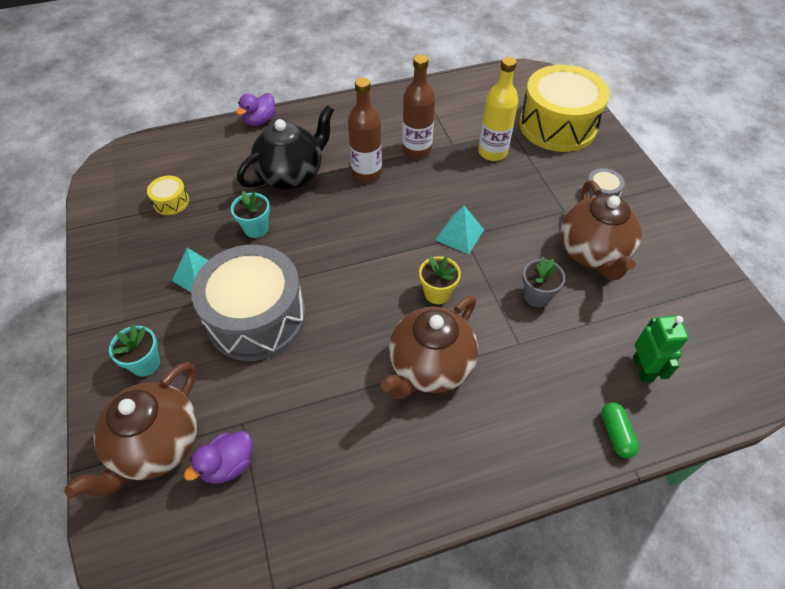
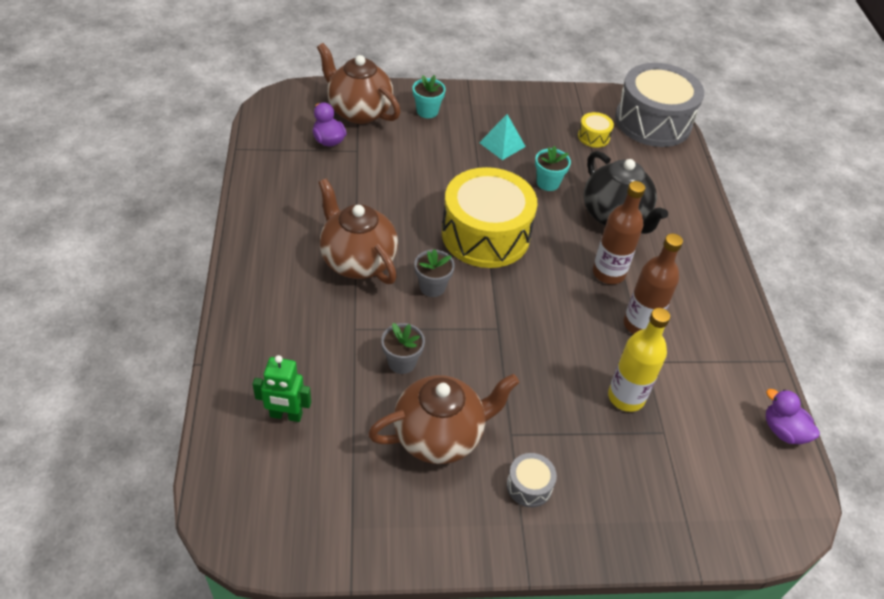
camera: 100 degrees right, 5 degrees down
(256, 317) = (448, 169): grey drum -> grey drum (653, 122)
(260, 120) = (705, 207): purple duck -> purple duck (783, 431)
(437, 293) = (432, 287): yellow flower pot -> grey flower pot
(459, 235) = (500, 325): turquoise pyramid -> none
(557, 125) = (671, 492): yellow drum -> yellow drum (485, 234)
(592, 253) = (440, 436): brown teapot -> brown teapot turned 150 degrees clockwise
(616, 434) = (237, 364): green capsule -> none

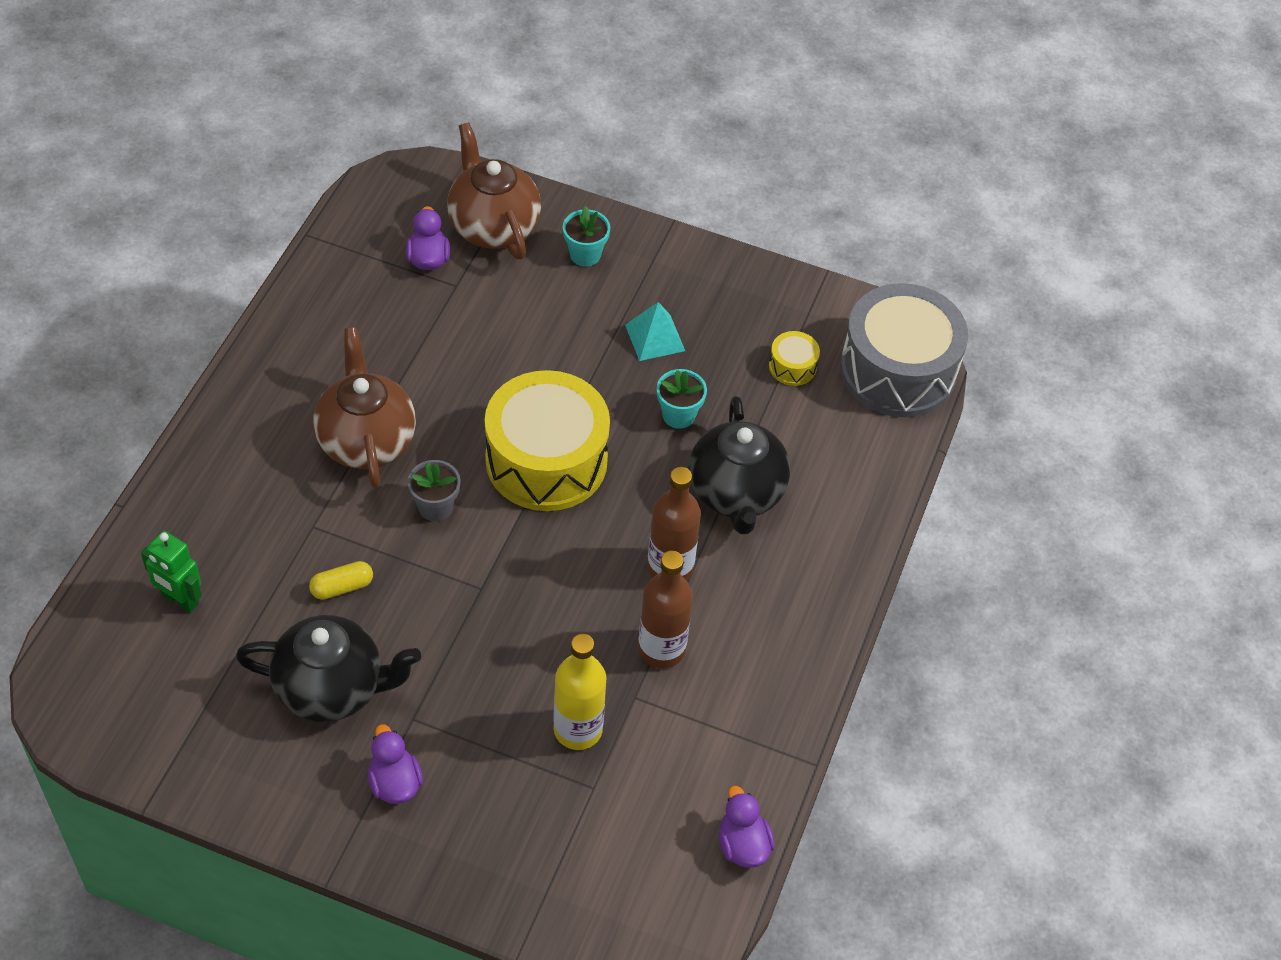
camera: 25 degrees right, 5 degrees up
(402, 362) = (342, 587): grey flower pot -> yellow capsule
(440, 436) = (332, 688): brown teapot -> black teapot
(529, 486) = (395, 783): grey drum -> purple duck

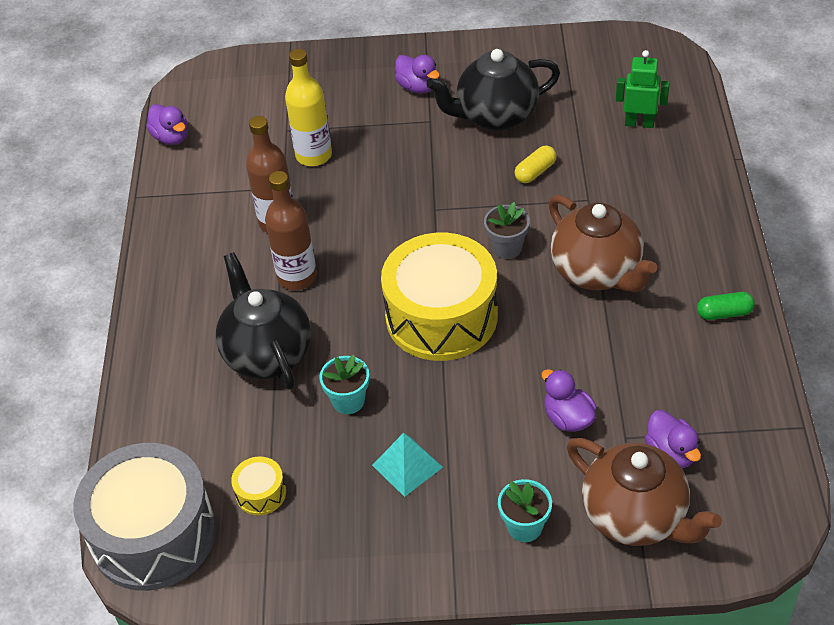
camera: 165 degrees right, 5 degrees down
(284, 351) = (724, 313): none -> green capsule
(493, 319) = (568, 418): none -> purple duck

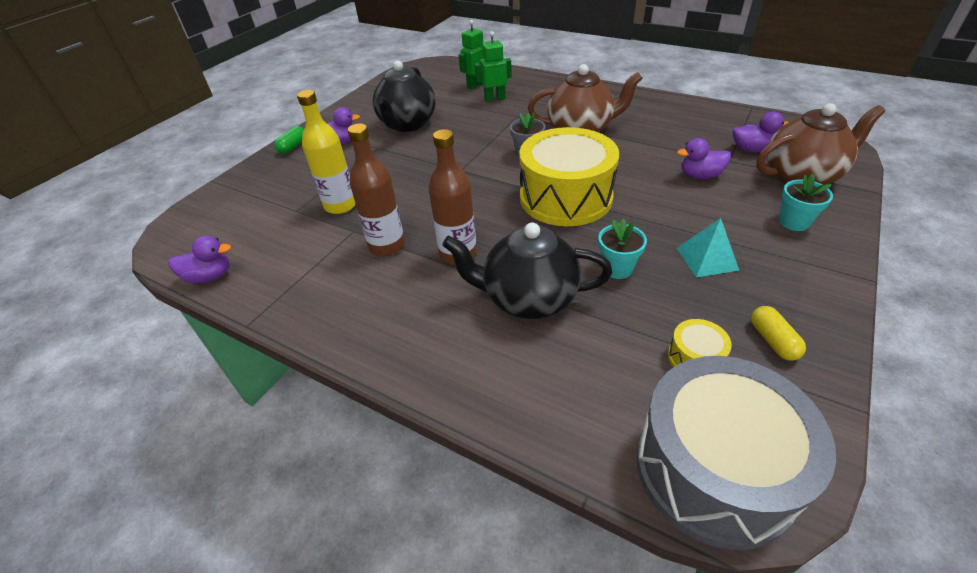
camera: 60 degrees left, 5 degrees down
(535, 172) = (473, 125): yellow capsule -> yellow capsule (773, 340)
(616, 159) = (494, 99): none -> green robot
(724, 313) = (649, 103): green capsule -> green capsule (293, 147)

